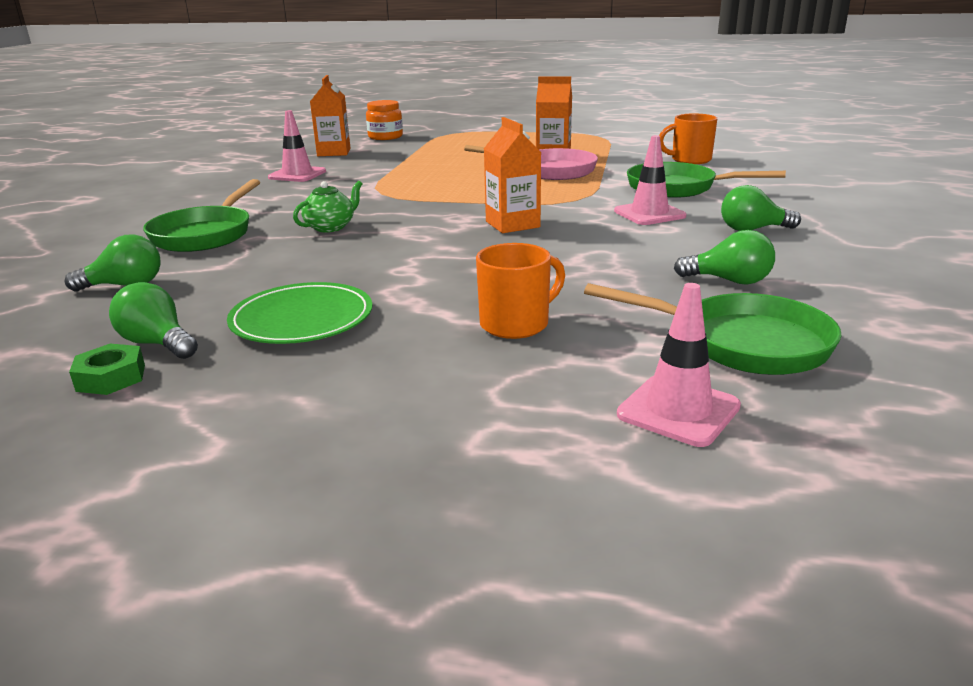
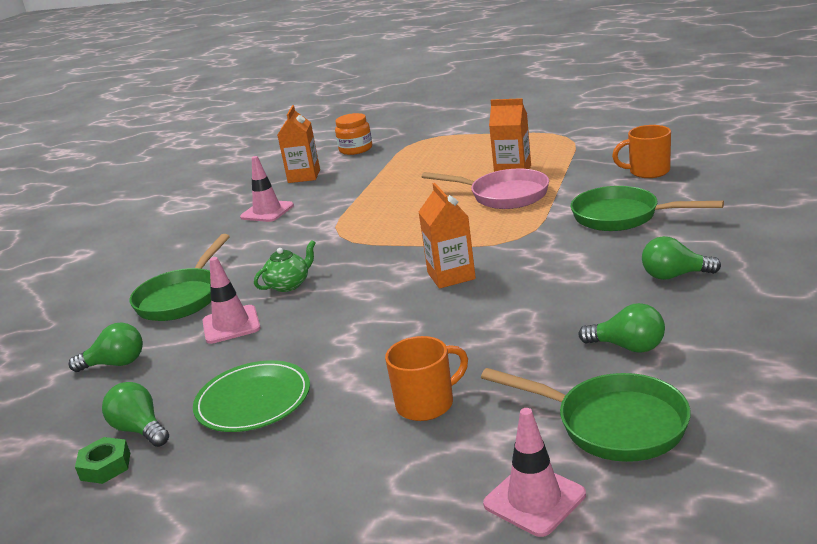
camera: 10 degrees right, 0 degrees up
(649, 214) = (582, 256): pink traffic cone -> pink traffic cone (231, 325)

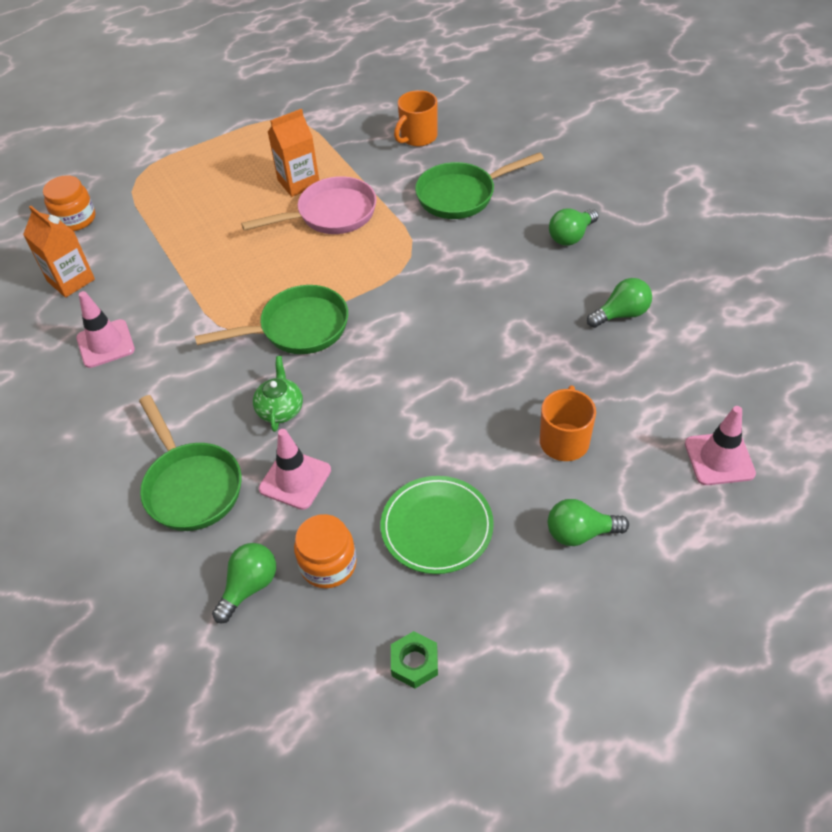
camera: 50 degrees left, 25 degrees up
(140, 430) = (387, 616): green light bulb -> green light bulb (580, 533)
(166, 379) = (328, 564): none -> orange jar
(451, 276) = (412, 321): orange carton -> none
(612, 424) = (689, 378): green pan -> green pan (298, 328)

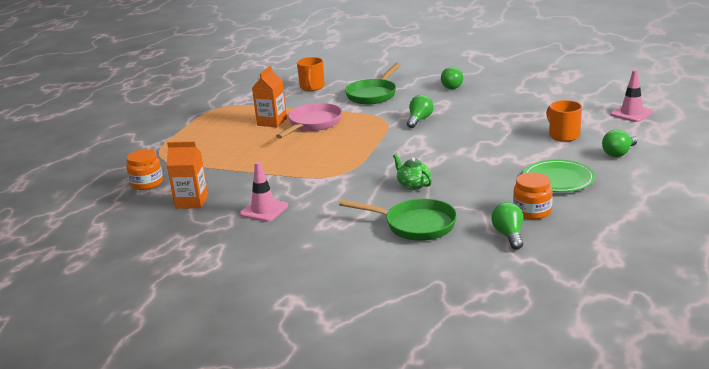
camera: 40 degrees left, 25 degrees down
(295, 479) = (465, 198): pink traffic cone -> none
(298, 328) = (370, 160): green pan -> none
(414, 663) = (624, 214): green nut -> none
(621, 314) = (518, 96): green light bulb -> green light bulb (419, 120)

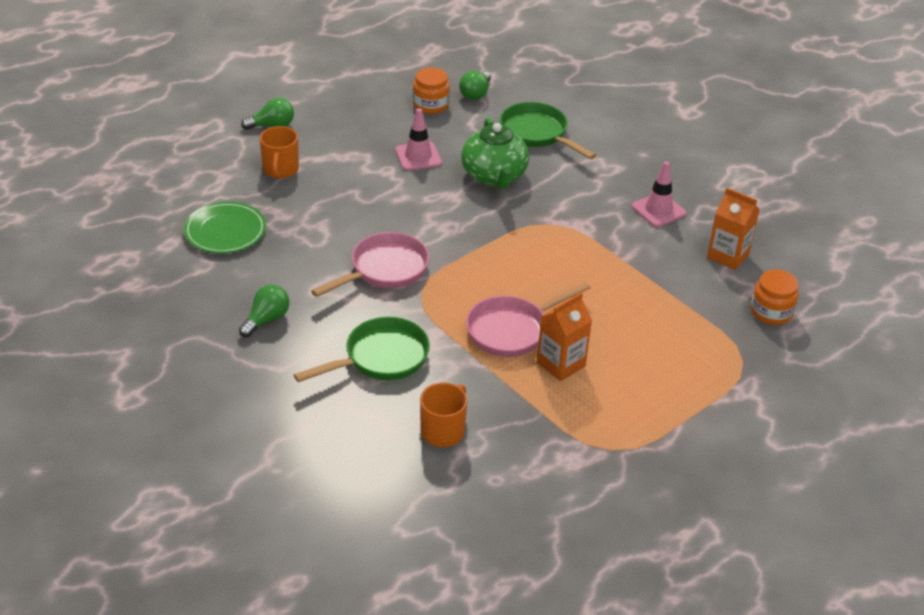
camera: 155 degrees left, 15 degrees up
(413, 185) = (494, 176): green teapot -> green teapot, size x1.81
(419, 120) = (384, 270): green light bulb -> pink pan
(558, 179) = (365, 124): green plate -> green plate (225, 231)
(631, 113) = (171, 166): pink traffic cone -> pink traffic cone (418, 156)

